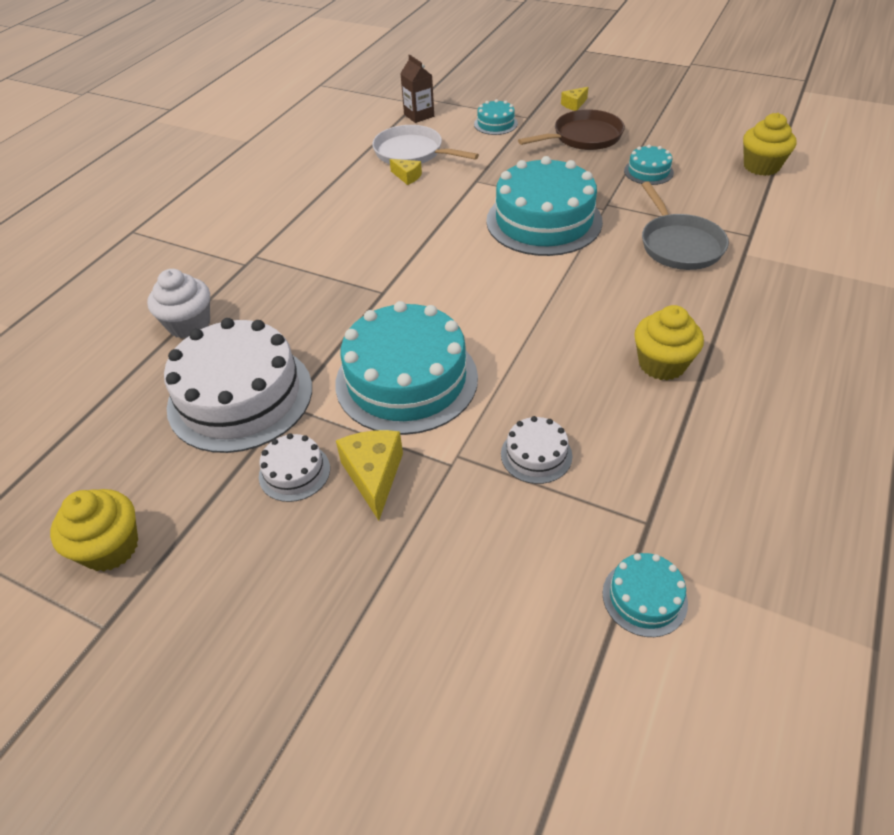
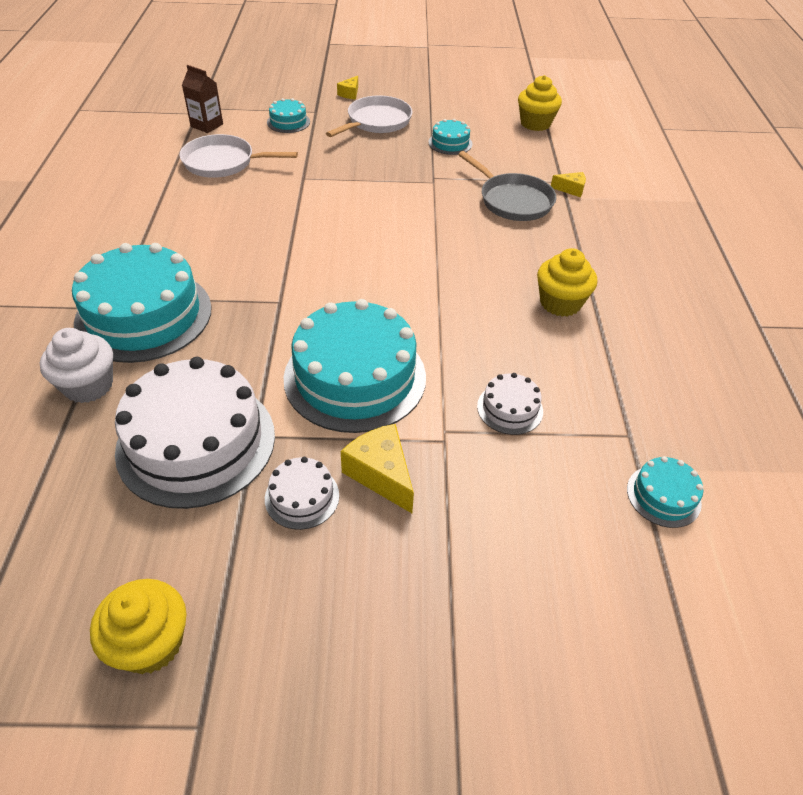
camera: 30 degrees left, 0 degrees up
(407, 177) = (233, 186): yellow cheese -> yellow cheese (571, 189)
(544, 221) = (388, 203): turquoise cake -> turquoise cake (144, 315)
(583, 137) = (376, 122): brown pan -> white pan

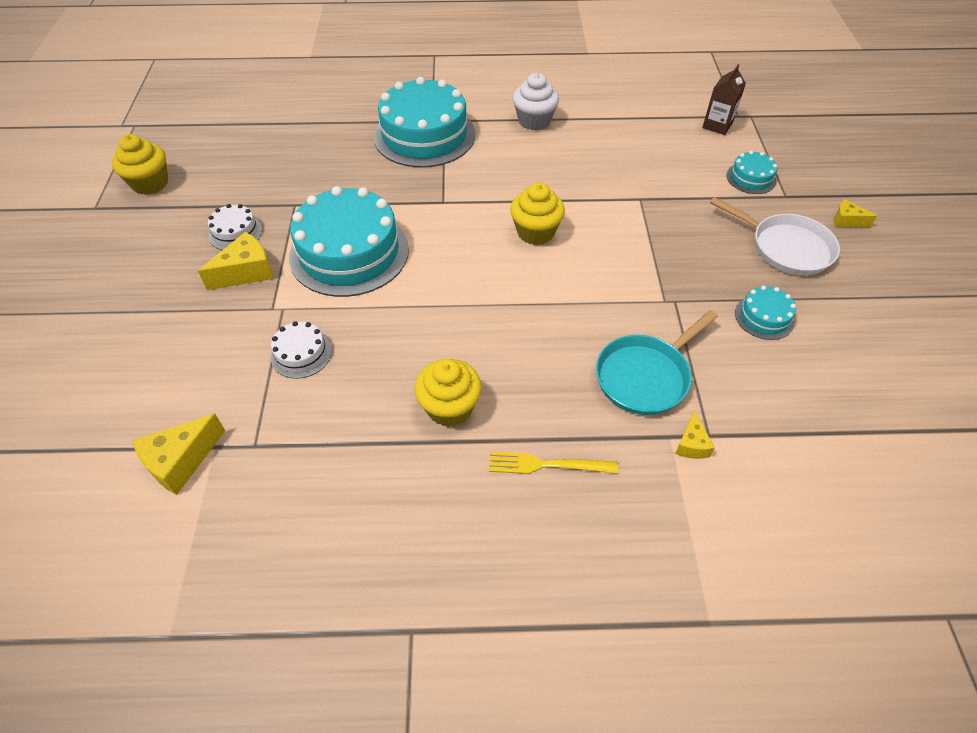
camera: 90 degrees right, 5 degrees up
(88, 385) = (352, 125): white cupcake -> white cupcake (534, 121)
(196, 442) = (294, 178): white cake -> none
(223, 162) = (651, 144): white pan -> none
(512, 200) = (645, 376): grey pan -> turquoise pan
(535, 123) = (867, 417): yellow cupcake -> yellow cupcake (535, 232)
(604, 254) = (547, 465): none -> yellow fork
(663, 496) = (181, 461): turquoise cake -> yellow cheese

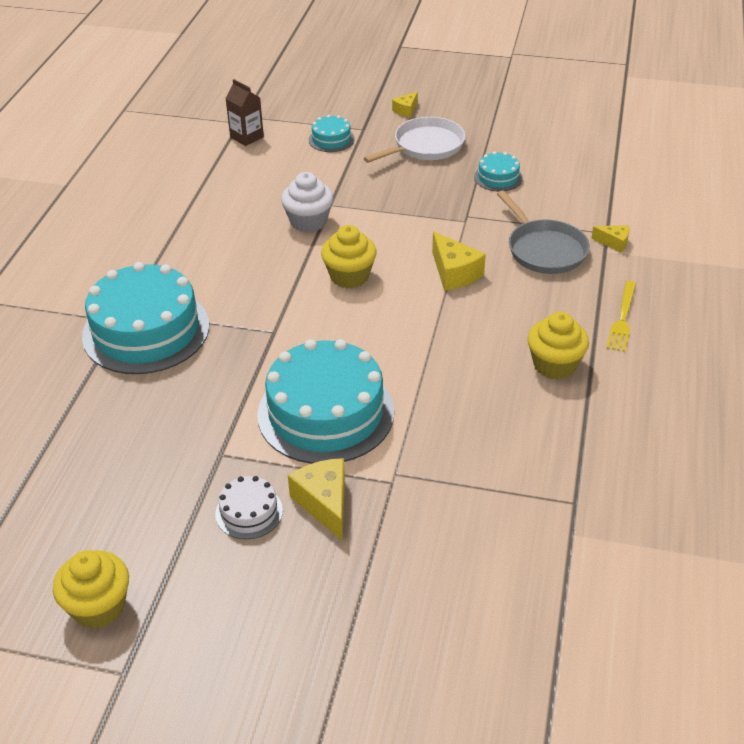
camera: 75 degrees left, 10 degrees down
(181, 461) = (585, 561): yellow cheese -> yellow cheese (454, 273)
(301, 354) = (465, 461): white cake -> none
(534, 121) = (169, 245): white cupcake -> white cupcake (308, 222)
(645, 376) = (544, 249): turquoise pan -> grey pan

